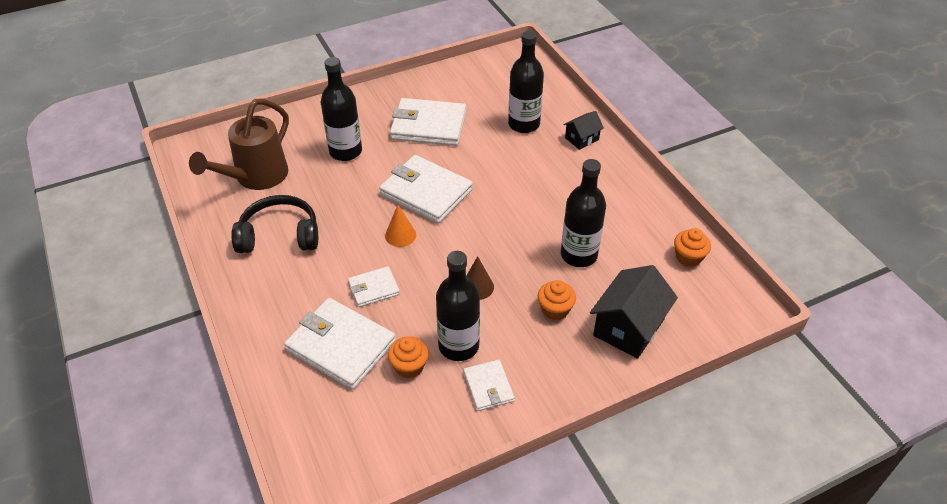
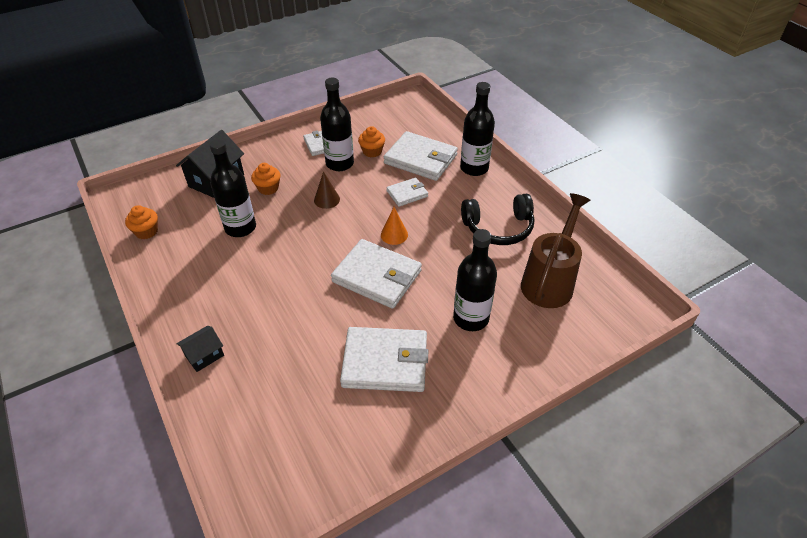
camera: 175 degrees right, 0 degrees up
(524, 124) = (270, 373): black bottle -> black bottle (474, 168)

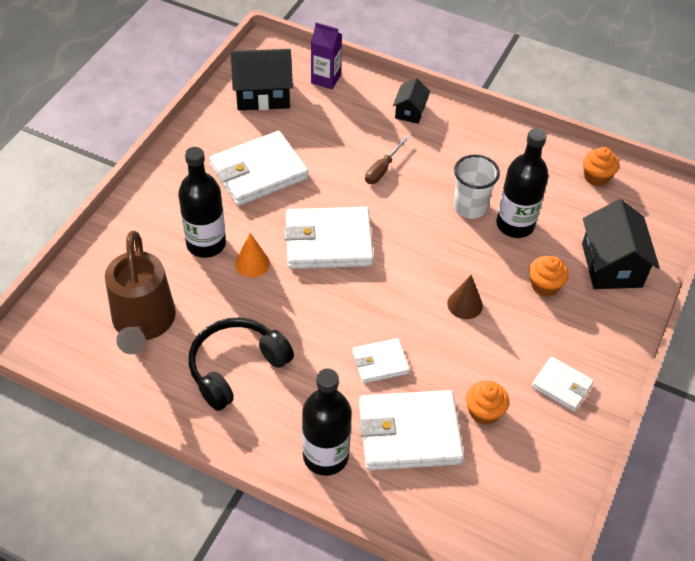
camera: 145 degrees right, 5 degrees up
(237, 438) = (326, 79): none -> purple carton
(255, 252) = (470, 207): none -> white cup
(283, 313) = (382, 169): none -> brown screwdriver
(314, 454) = (263, 94): none -> black house
(339, 163) = (504, 366): black bottle -> none
(394, 234) = (349, 297): orange cone -> orange cone (252, 263)
(407, 194) = (380, 362): white wallet -> white wallet turned 45 degrees clockwise

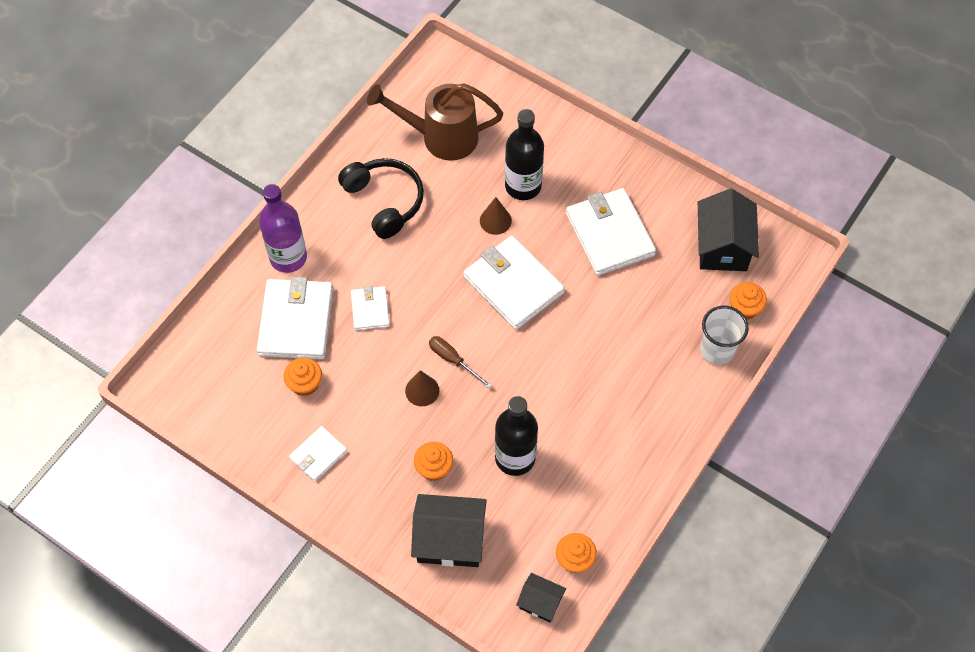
camera: 100 degrees right, 10 degrees up
(252, 263) = (495, 220): orange cone -> brown cone
(325, 456) = (288, 257): black bottle -> purple bottle
(326, 79) = (744, 308): purple carton -> orange cupcake
(328, 241) = (513, 285): white wallet -> white wallet turned 45 degrees counterclockwise
(382, 169) = (604, 345): brown screwdriver -> brown screwdriver (453, 360)
(410, 111) = (689, 385): black house -> black house (540, 602)
(470, 207) = (543, 419): white cup -> white cup (717, 350)

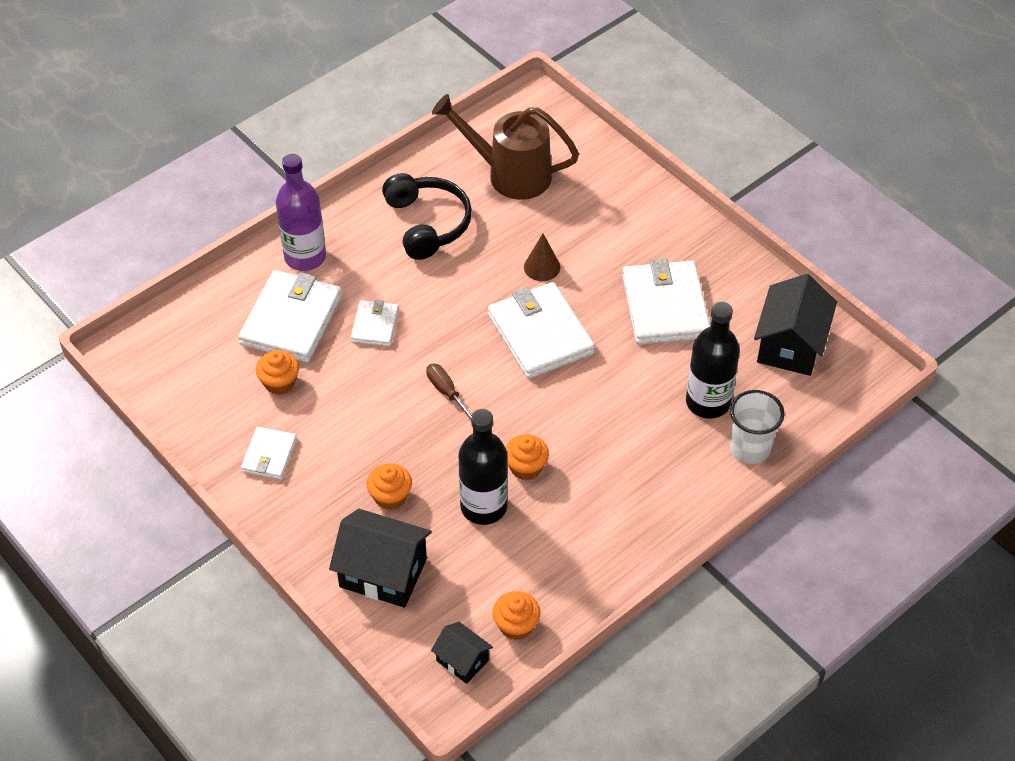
camera: 15 degrees right, 10 degrees down
(318, 455) = (269, 455): white wallet -> white wallet turned 45 degrees counterclockwise
(422, 390) = (404, 417): brown cone -> none
(523, 186) = (584, 239): black bottle -> black bottle (708, 402)
(744, 308) = (796, 413): orange cupcake -> orange cupcake (526, 467)

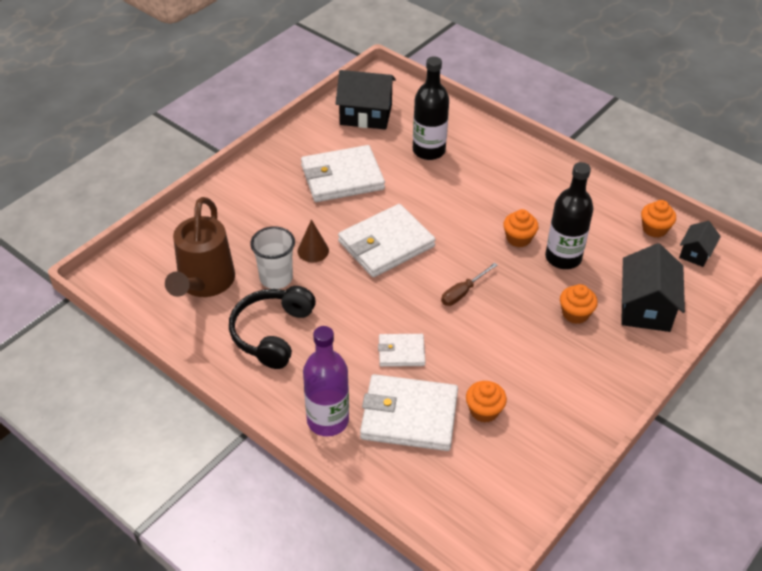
camera: 100 degrees left, 5 degrees down
(269, 455) = (564, 402): white wallet -> none
(427, 224) = (272, 333): black headphones -> black headphones turned 45 degrees counterclockwise
(750, 449) = (463, 129): white cup -> white cup (276, 278)

